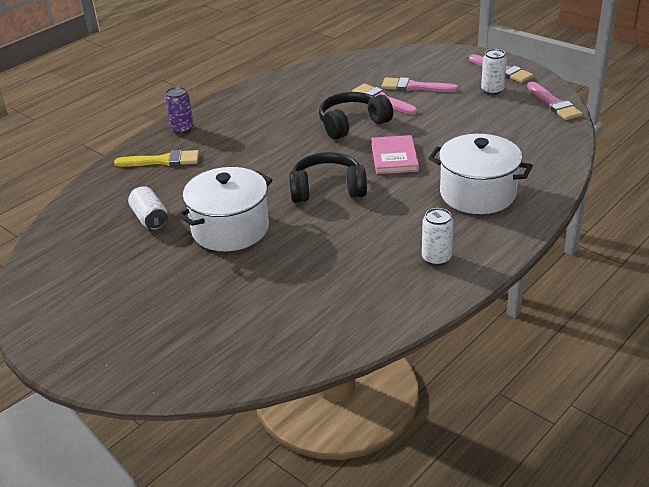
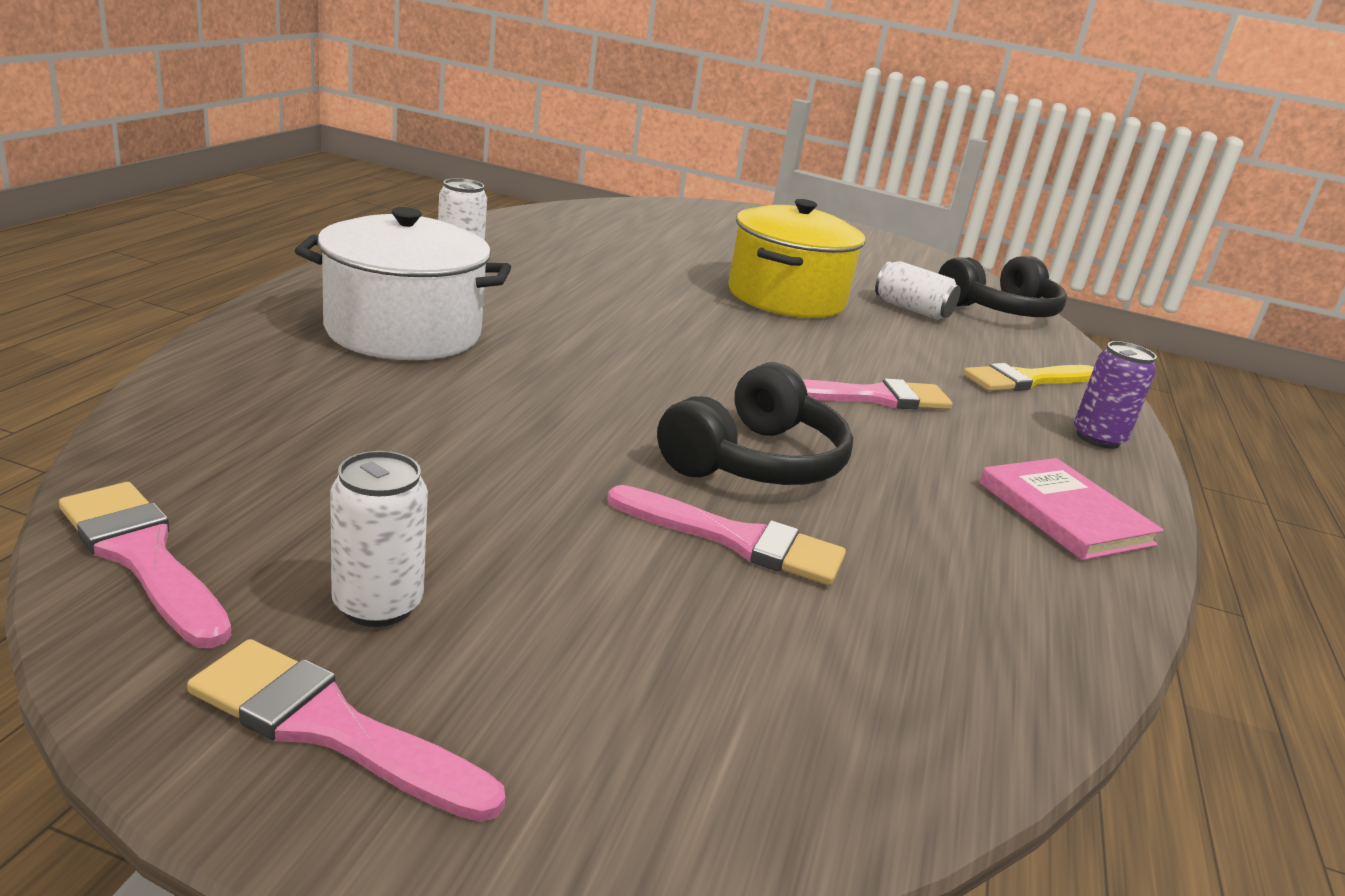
camera: 150 degrees right, 10 degrees down
(230, 229) = (786, 297): white pot -> yellow pot
(327, 189) = (691, 339): black headphones -> black headphones (1000, 310)
(394, 157) = (602, 390): pink book -> pink book (1064, 514)
(414, 87) = (667, 599): pink brush -> pink brush (872, 397)

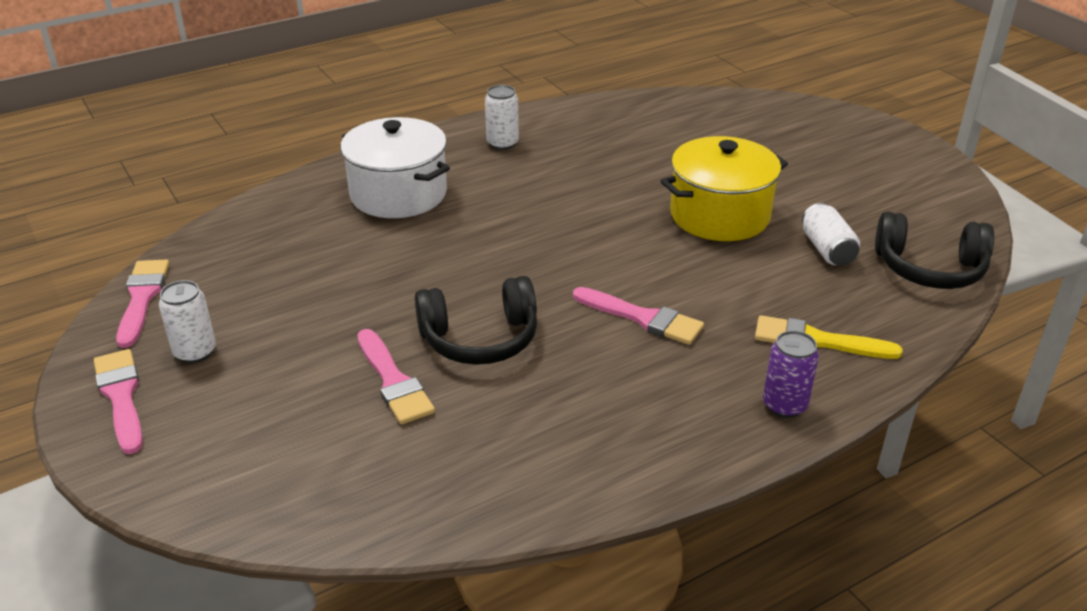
camera: 45 degrees right, 10 degrees up
(1064, 514) = (636, 444): pink book -> none

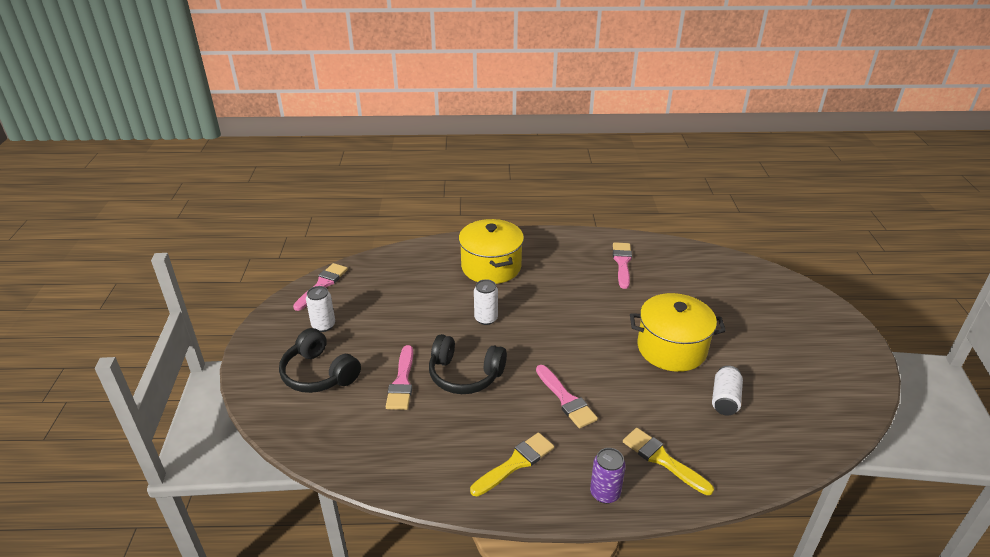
camera: 30 degrees right, 0 degrees up
(121, 396) = (275, 337): pink brush -> pink brush (622, 263)
(398, 194) = (491, 267): white pot -> yellow pot
(502, 143) = (575, 252): white can -> white can (486, 318)
(645, 418) = (515, 463): none -> yellow brush
(929, 269) = (787, 441): black headphones -> black headphones (319, 374)

